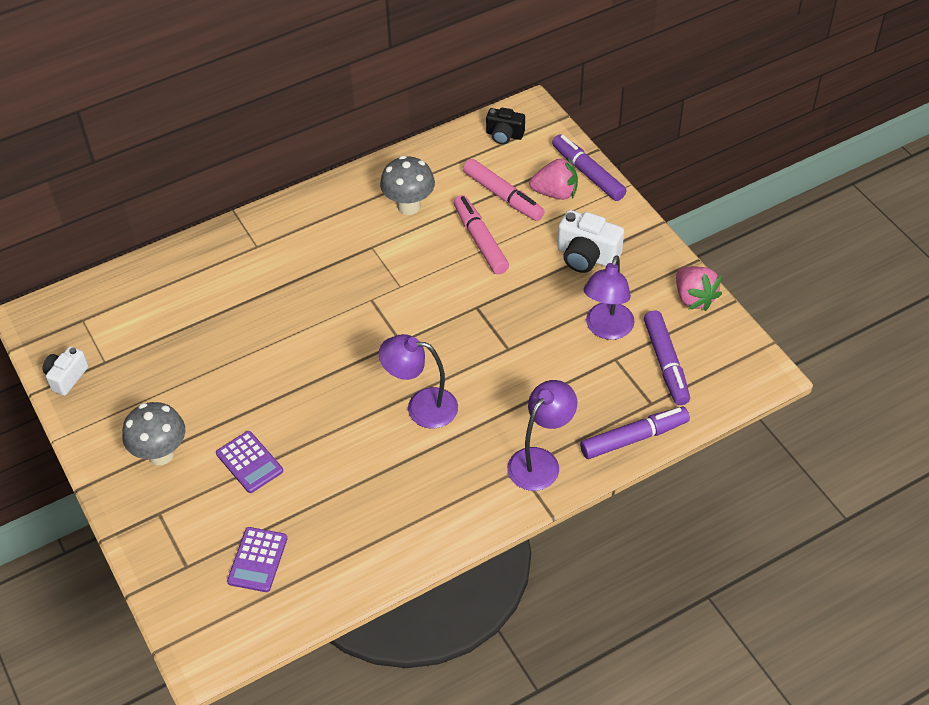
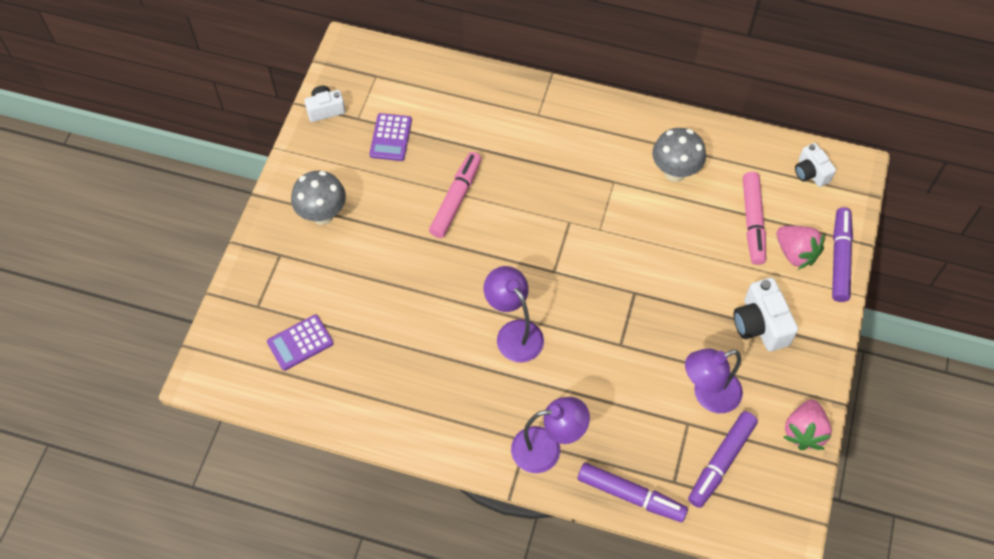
camera: 45 degrees right, 10 degrees up
(249, 462) = (366, 270): purple calculator -> purple calculator (391, 137)
(480, 240) = (696, 243): pink marker -> pink marker (456, 199)
(504, 135) = (810, 173): black camera -> white camera

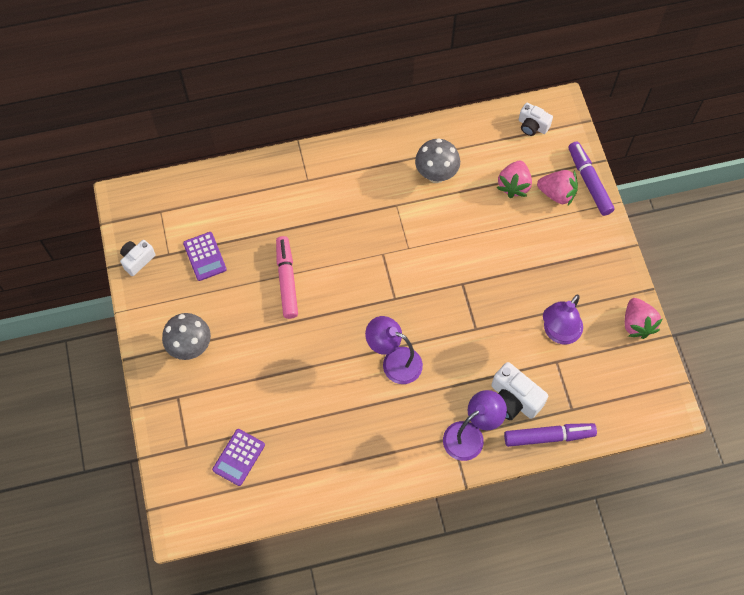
camera: 30 degrees left, 5 degrees up
(721, 462) = (595, 377): purple marker -> none
(752, 222) = (514, 185): pink marker -> pink strawberry
(760, 325) = (563, 261): white camera -> white camera (513, 399)

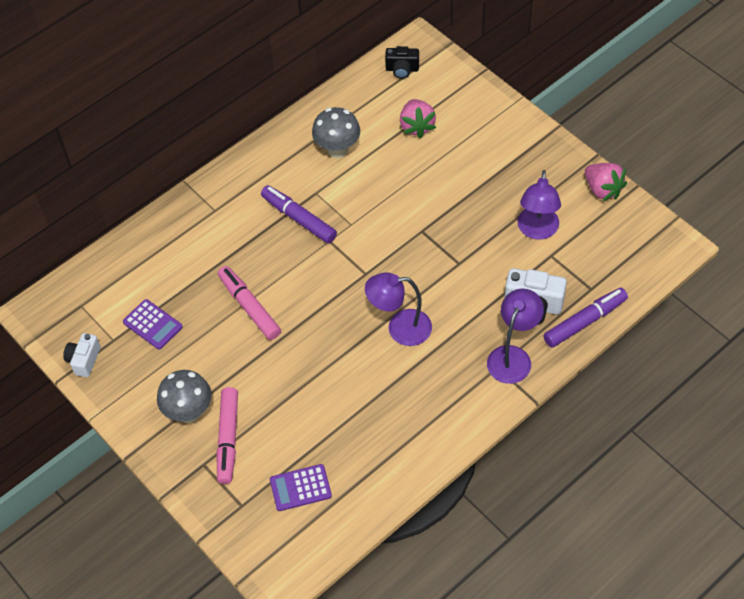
camera: 25 degrees left, 10 degrees down
(207, 385) = (228, 439): none -> pink marker
(238, 457) = (300, 488): purple calculator -> purple calculator turned 75 degrees clockwise
(532, 126) = (402, 69): white camera -> black camera
(557, 193) = (461, 115): pink strawberry -> none
(589, 181) = (484, 92): purple marker -> purple marker (299, 218)

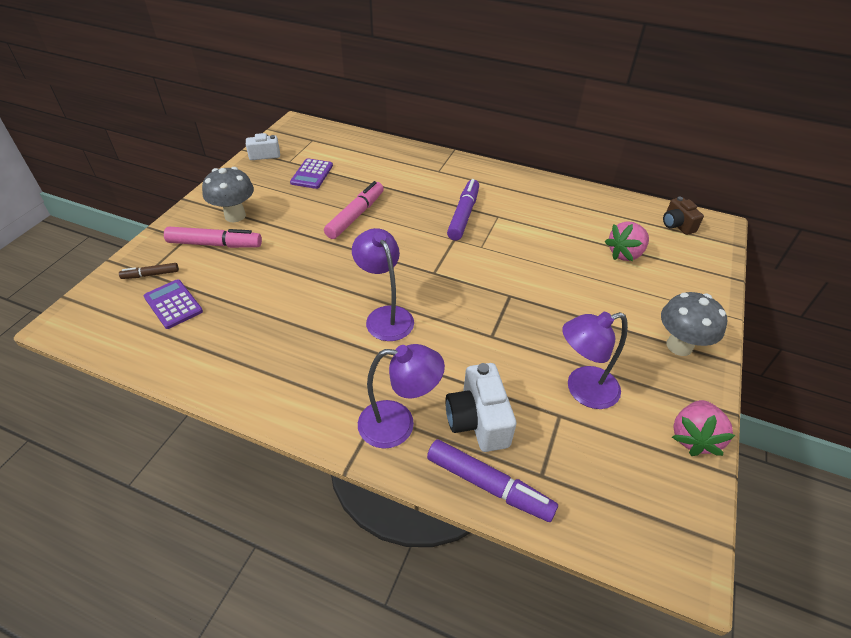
camera: 60 degrees right, 10 degrees down
(228, 439) = (215, 244): pink marker -> pink marker turned 150 degrees counterclockwise
(246, 502) = (151, 274): none -> brown marker
(337, 150) = (553, 214): grey mushroom -> grey mushroom (679, 346)
(402, 69) = (677, 225): black camera -> brown camera

